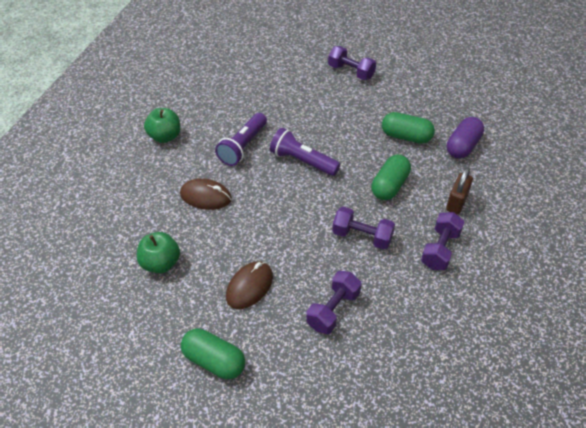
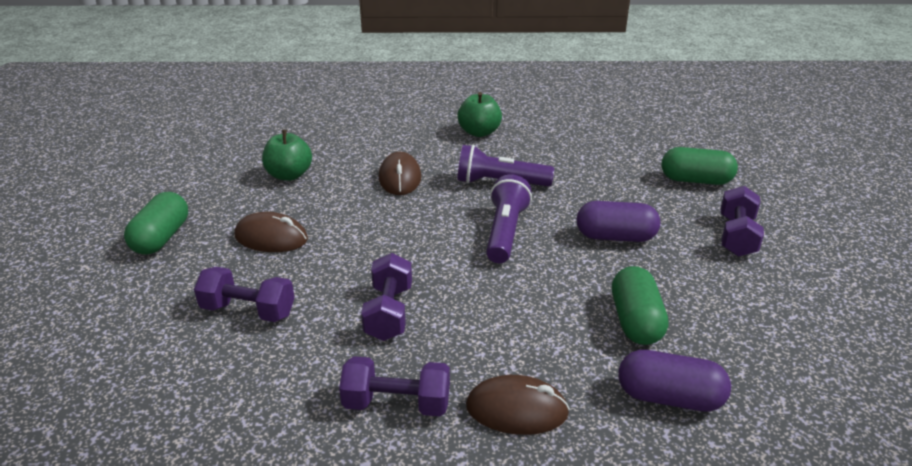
camera: 70 degrees right, 15 degrees down
(330, 116) = (615, 237): none -> purple capsule
(389, 186) = (508, 322): green capsule -> green capsule (695, 180)
(456, 202) = (517, 409): brown padlock -> brown mouse

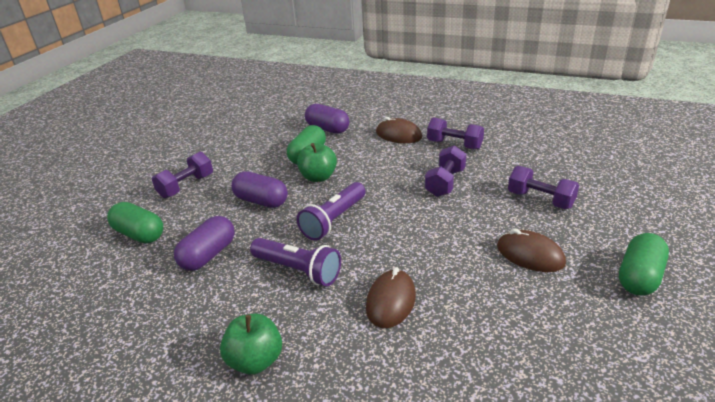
camera: 155 degrees left, 0 degrees up
(289, 175) = (516, 338): green apple -> green apple (318, 177)
(599, 178) = (208, 255): none -> purple capsule

